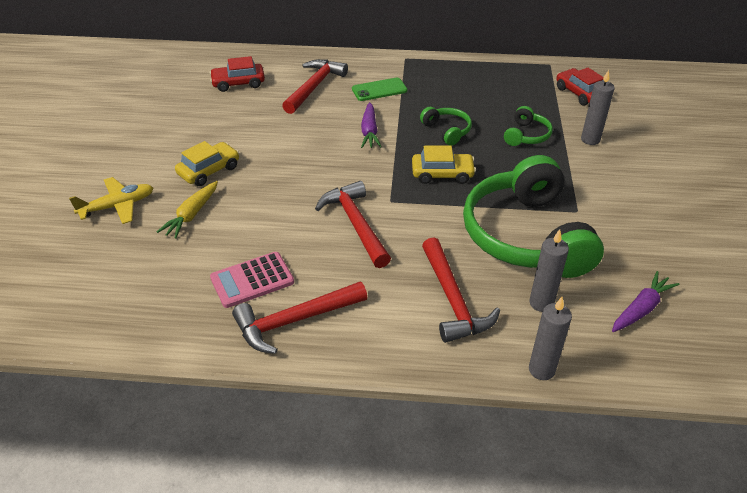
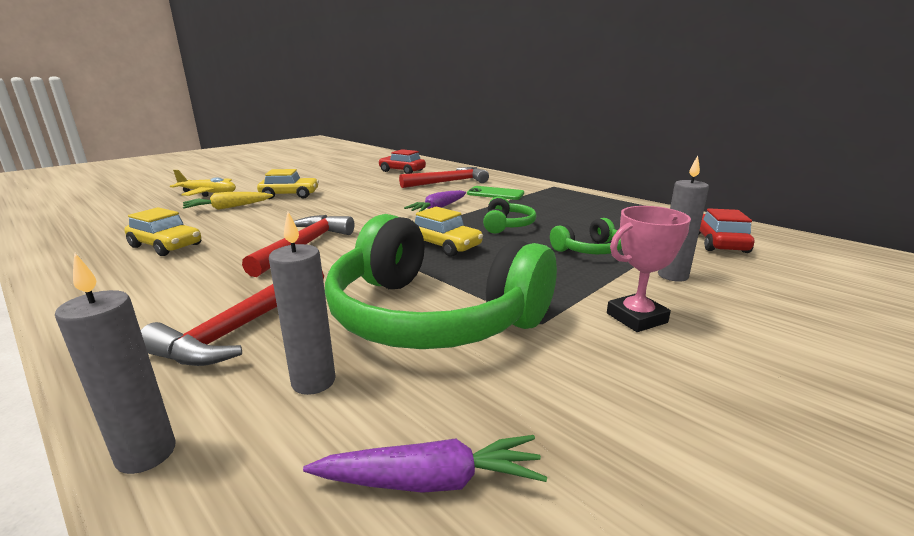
camera: 40 degrees right, 20 degrees down
(252, 280) = (166, 246): pink calculator -> yellow car
(294, 321) = (119, 277): red hammer -> none
(527, 235) = (433, 316): green headphones -> green headphones turned 90 degrees counterclockwise
(609, 184) = (636, 318): none -> pink trophy

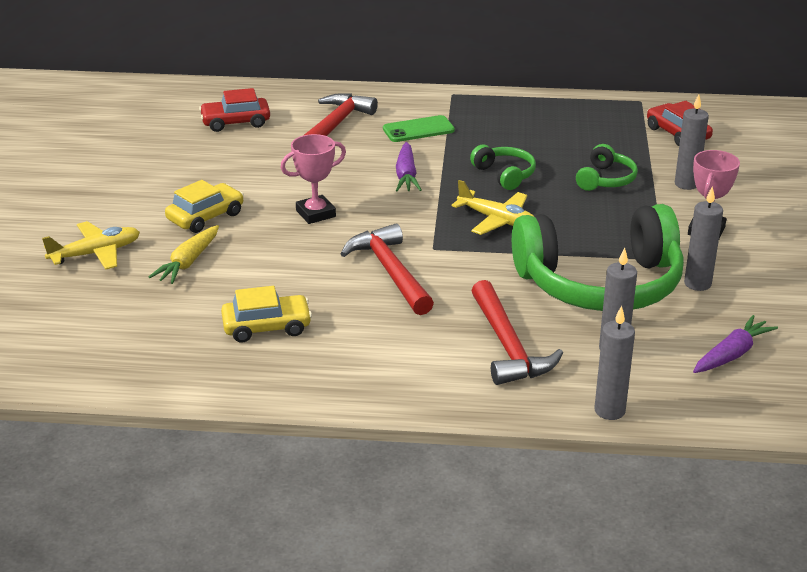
camera: 40 degrees left, 10 degrees up
(342, 209) = (315, 213): none -> pink trophy
(444, 245) = (498, 220): yellow car -> yellow plane
(539, 363) = (697, 284): none -> grey candle

